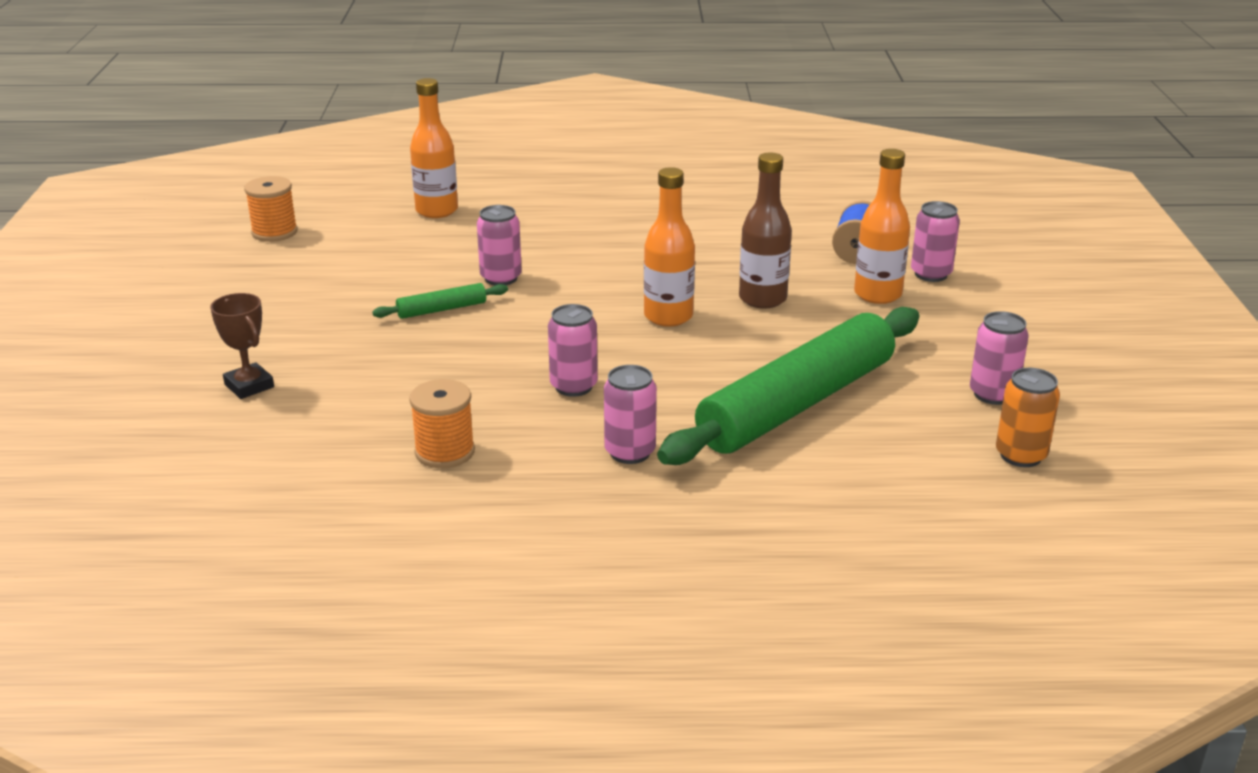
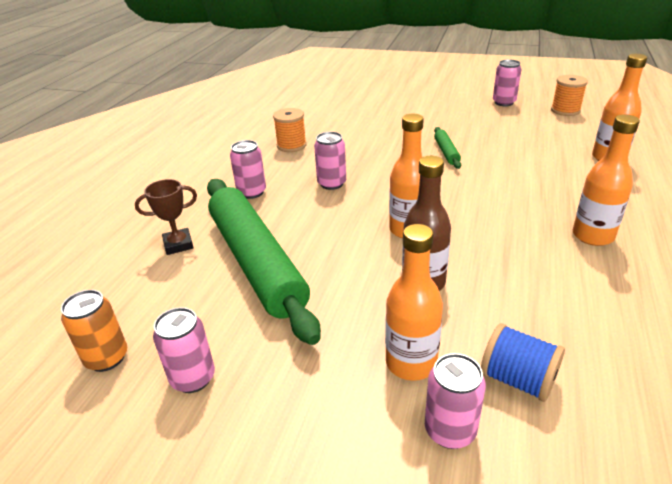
camera: 110 degrees right, 5 degrees up
(249, 386) = (381, 107): brown trophy -> brown trophy (178, 244)
(501, 278) = (487, 173): pink can -> pink can (504, 102)
(626, 223) = (592, 236): none -> orange bottle

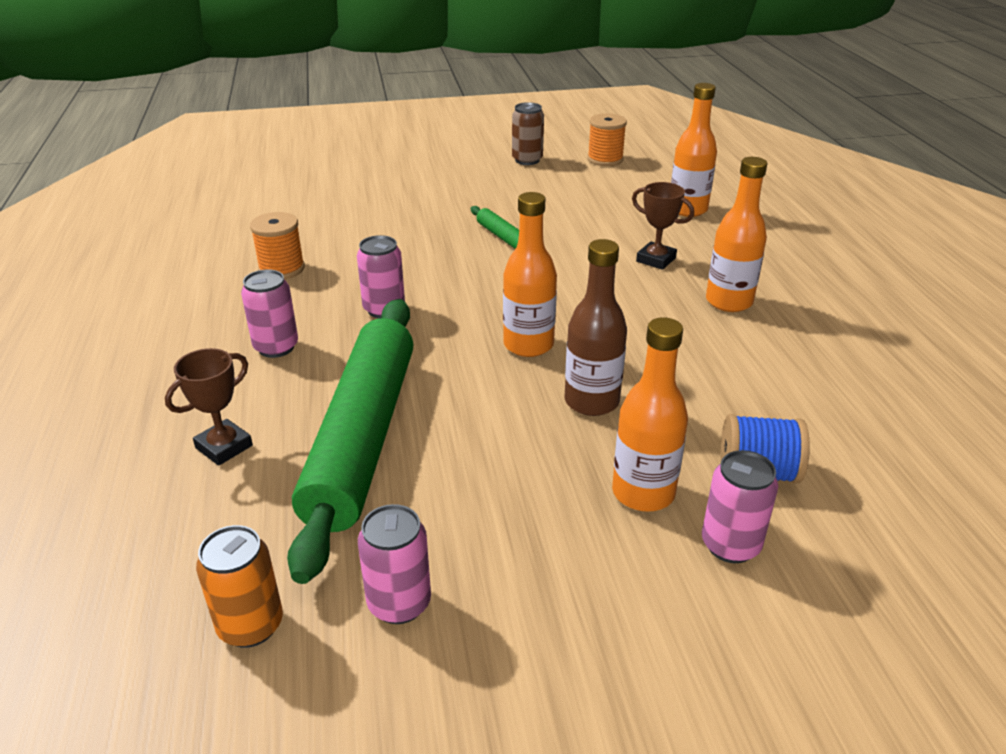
camera: 30 degrees left, 0 degrees up
(256, 262) = (362, 437): green rolling pin -> green rolling pin turned 60 degrees clockwise
(504, 102) = (527, 160): pink can -> brown can
(553, 190) = (656, 260): none -> brown trophy

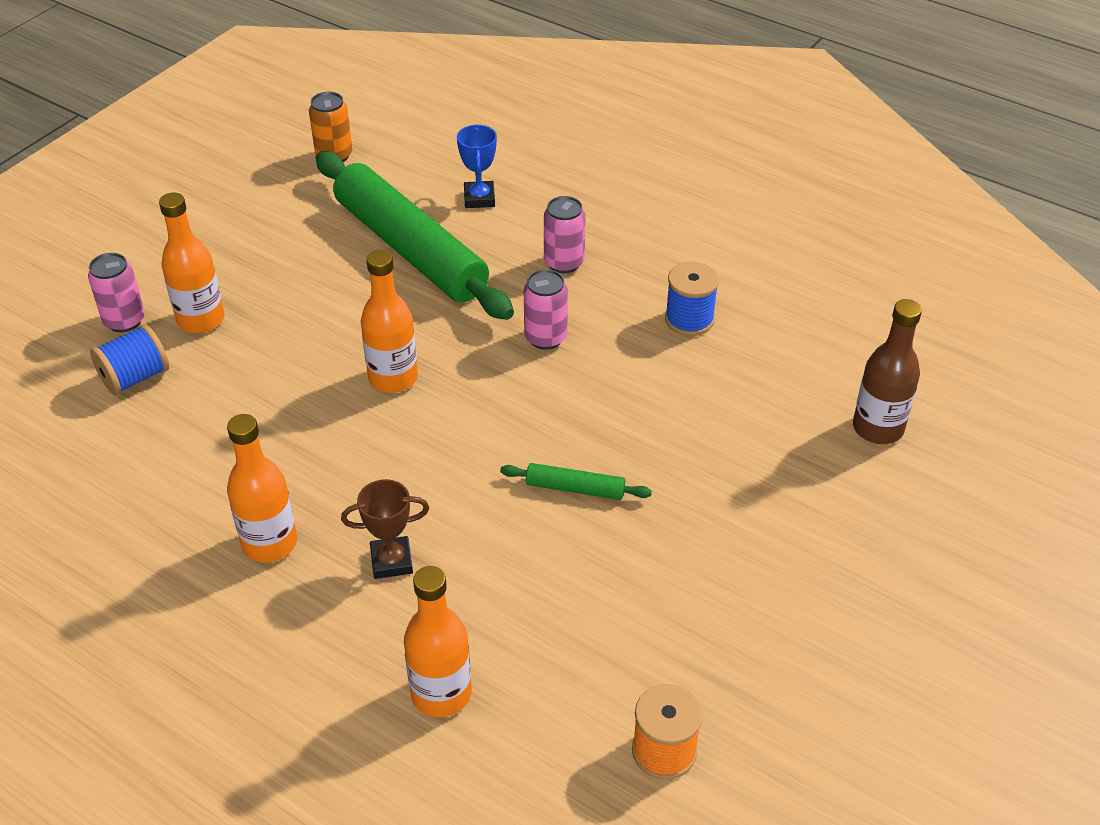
camera: 135 degrees right, 10 degrees up
(224, 447) = (479, 198): brown trophy -> blue trophy
(281, 269) = (689, 320): orange spool -> blue spool
(399, 603) = (277, 198): pink can -> none
(527, 160) = (751, 665): brown can -> none
(591, 401) = (293, 360): brown bottle -> brown bottle (878, 428)

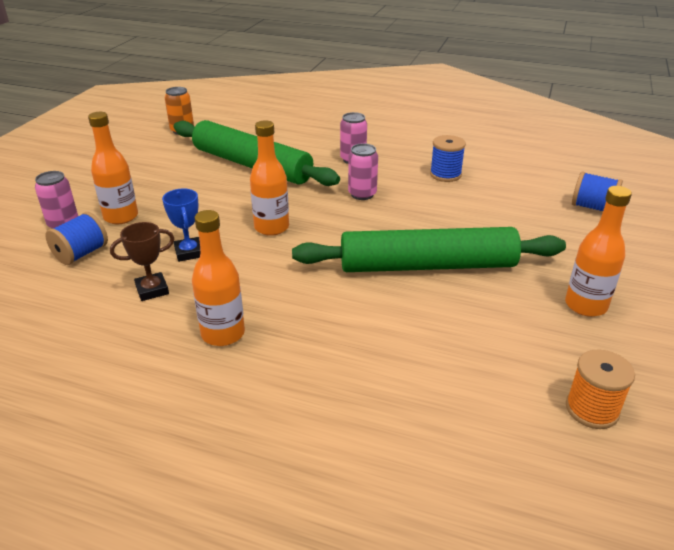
camera: 15 degrees left, 10 degrees down
(391, 561) = (321, 328): brown trophy -> brown trophy (152, 290)
(441, 693) = (404, 406): orange bottle -> orange bottle (585, 305)
(479, 198) = (284, 138): blue trophy -> blue trophy (189, 252)
(575, 488) = (428, 265): green rolling pin -> green rolling pin, size x2.48
(878, 428) = (592, 207): brown bottle -> blue spool

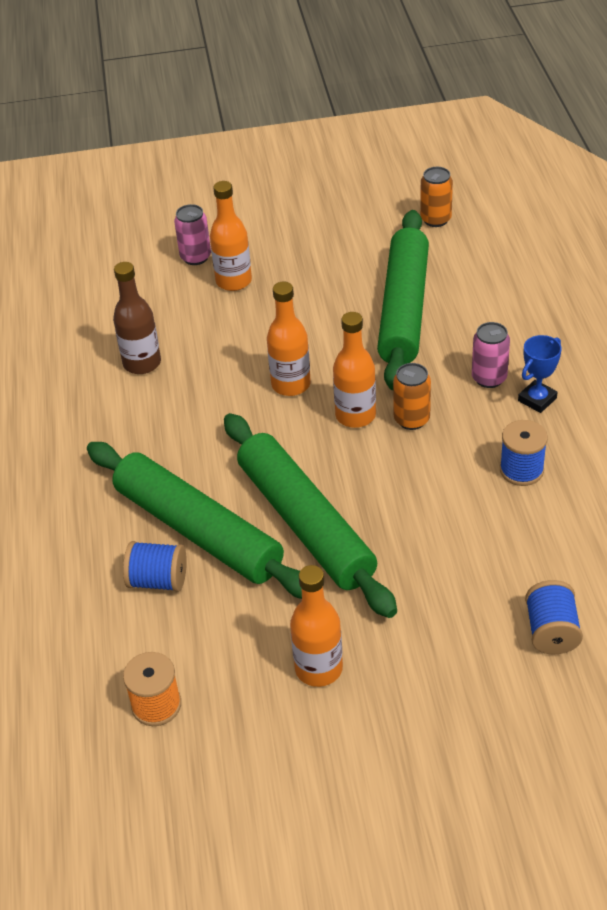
camera: 65 degrees right, 10 degrees up
(81, 254) = (162, 294): blue spool -> blue spool (158, 580)
(152, 290) = (142, 363): brown trophy -> brown bottle
(189, 252) = (210, 354): blue trophy -> blue trophy (537, 399)
(223, 334) = (113, 434): orange bottle -> orange bottle (355, 415)
(362, 194) = (411, 419): pink can -> orange can
(393, 320) = (198, 531): none -> green rolling pin

